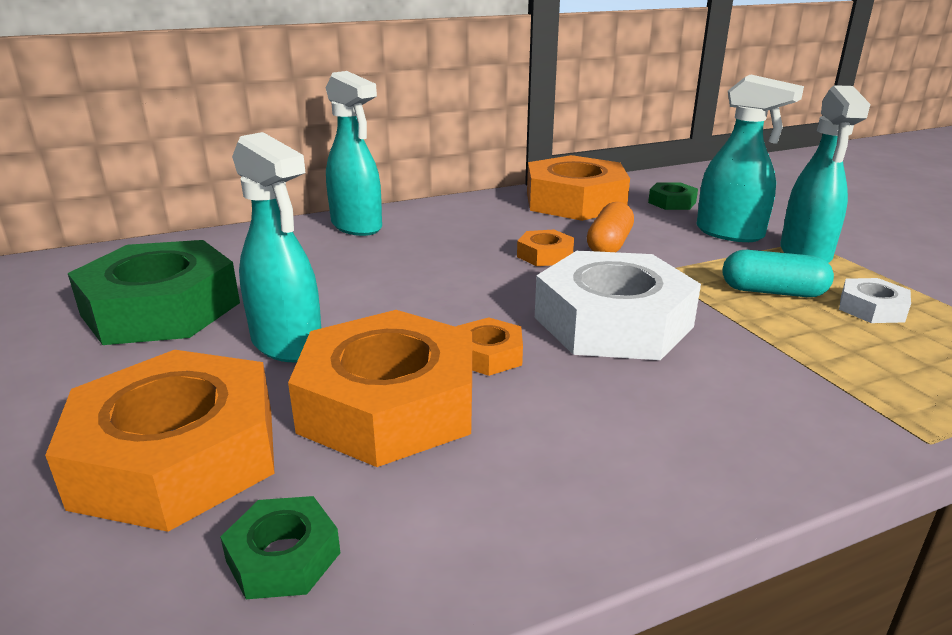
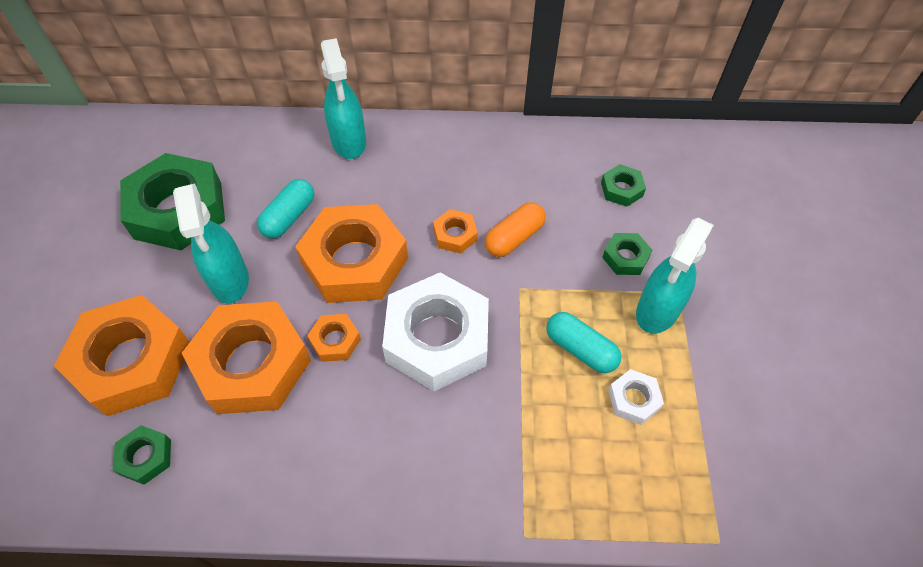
camera: 25 degrees right, 30 degrees up
(329, 283) = (289, 217): none -> turquoise capsule
(574, 201) = (540, 159): orange nut -> orange nut (355, 261)
(730, 233) = (625, 257): turquoise spray bottle -> green nut

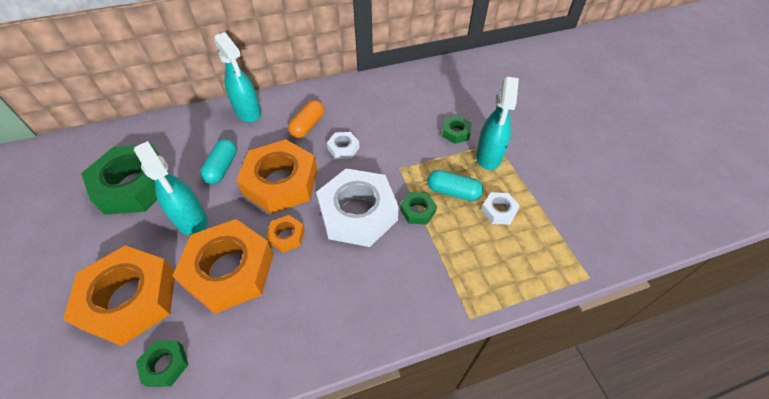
camera: 20 degrees left, 5 degrees down
(455, 235) = (343, 148): orange nut -> white nut
(514, 238) = (382, 140): orange capsule -> orange capsule (308, 126)
(621, 189) = (436, 96): green nut -> green nut (418, 211)

